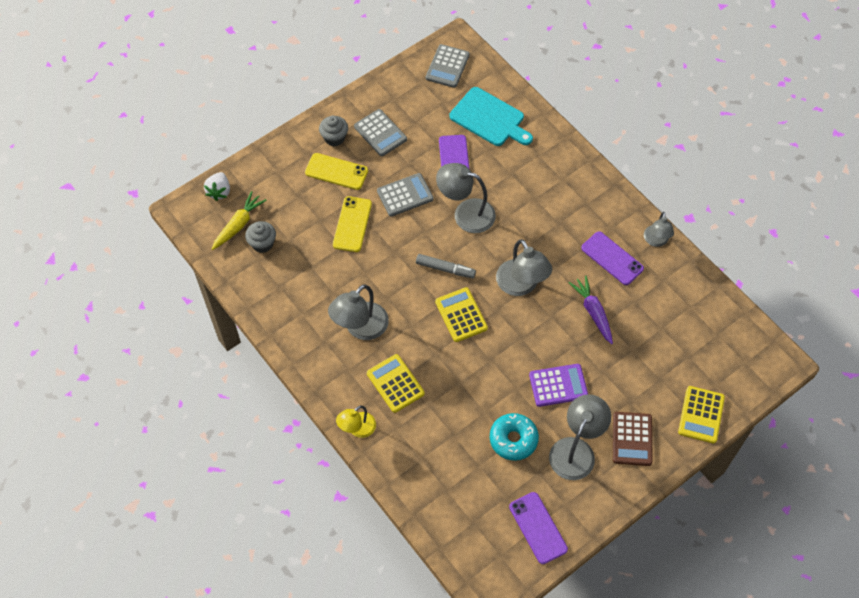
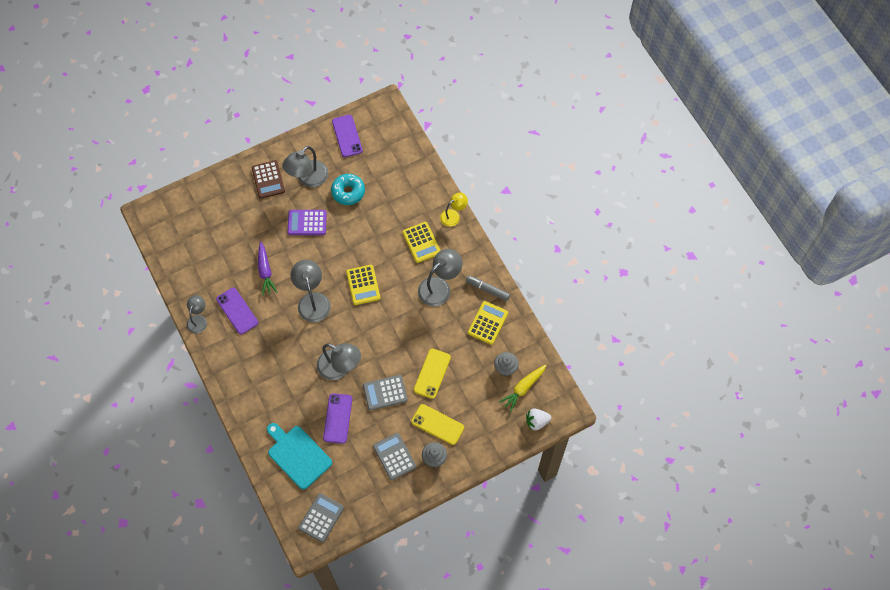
camera: 170 degrees left, 5 degrees up
(219, 191) = (536, 422): white strawberry -> white strawberry turned 120 degrees counterclockwise
(445, 269) = (367, 323): grey marker -> grey marker (487, 289)
(632, 439) = (268, 179): brown calculator -> brown calculator turned 150 degrees clockwise
(701, 415) = (215, 188): yellow calculator -> yellow calculator (488, 323)

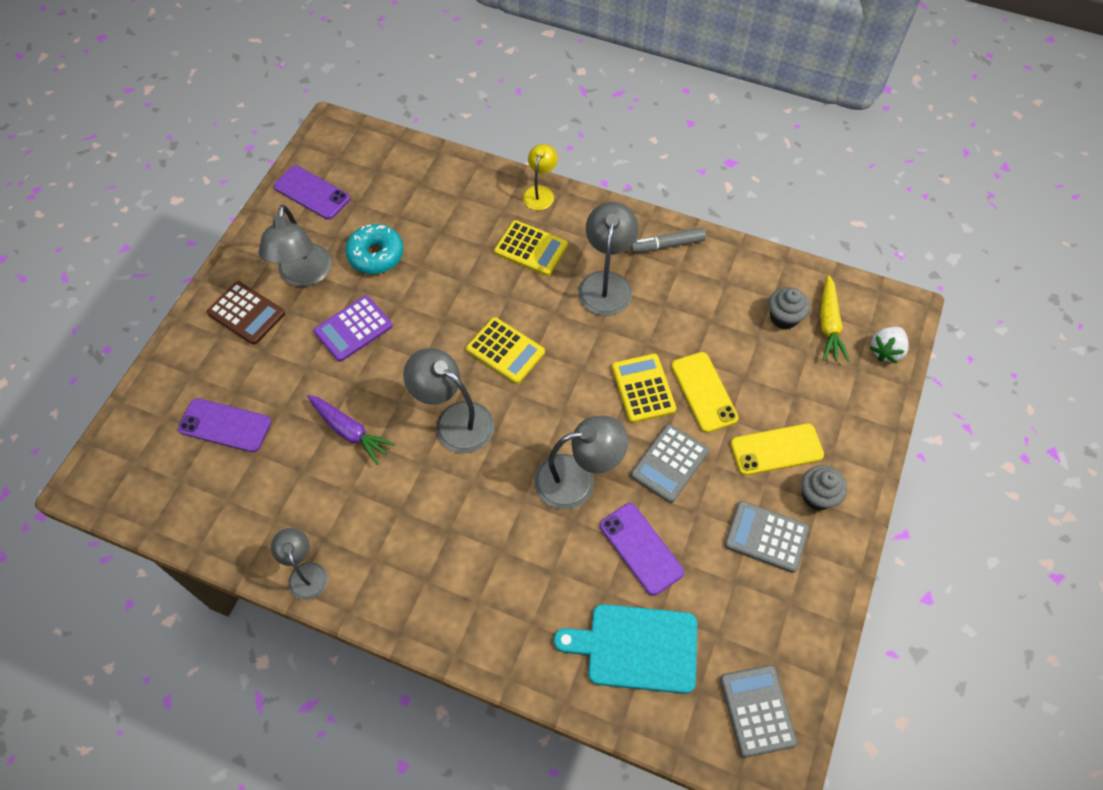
camera: 40 degrees left, 5 degrees down
(237, 311) = (355, 515): purple phone -> purple phone (225, 425)
(488, 323) = (707, 282): yellow calculator -> yellow calculator (643, 388)

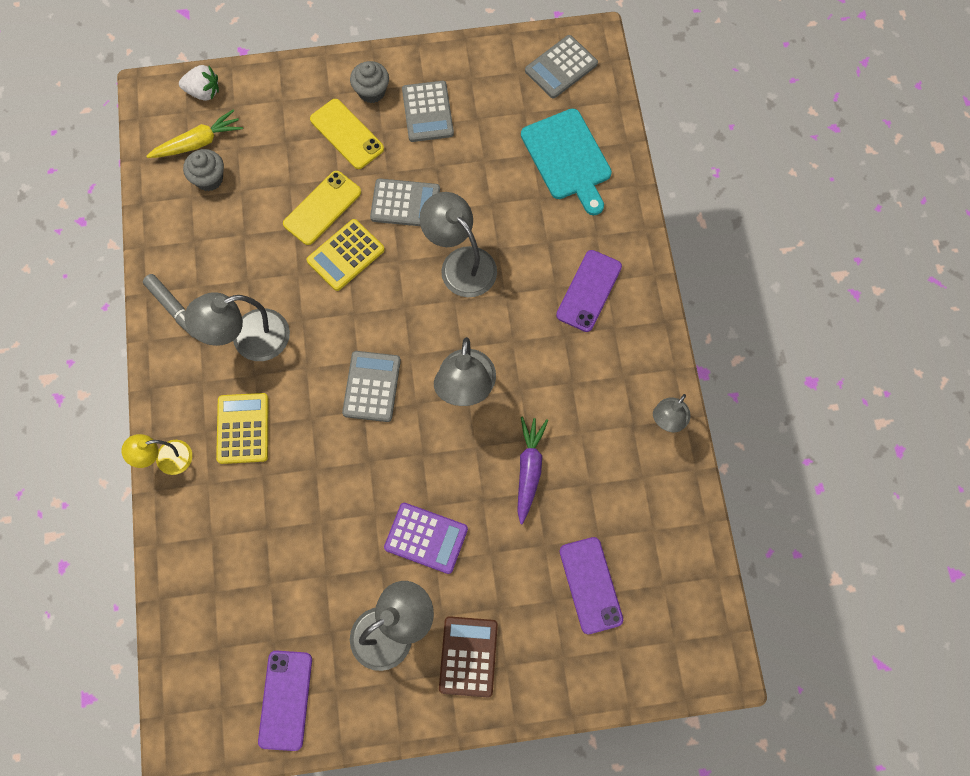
camera: 120 degrees left, 10 degrees up
(376, 255) = (329, 574): turquoise donut -> none
(505, 351) = (372, 386): yellow calculator -> grey calculator
(641, 549) = (491, 190): purple phone -> purple phone (589, 291)

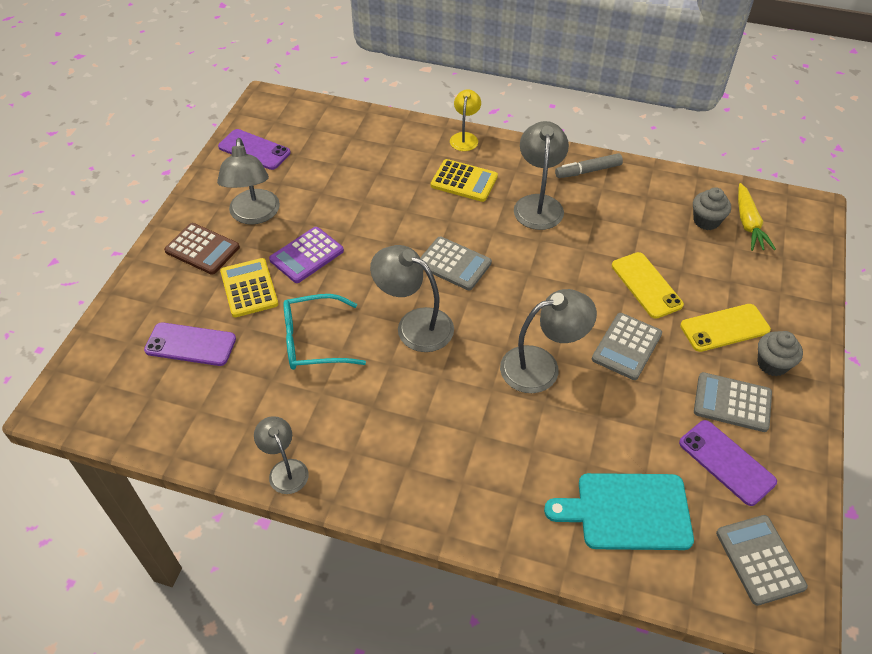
camera: 115 degrees right, 20 degrees down
(203, 92) = (805, 241): white strawberry -> none
(345, 255) = (589, 286): yellow calculator -> yellow calculator (249, 288)
(529, 470) = (314, 341): purple carrot -> turquoise glasses
(589, 291) = (458, 462): purple phone -> purple phone (726, 462)

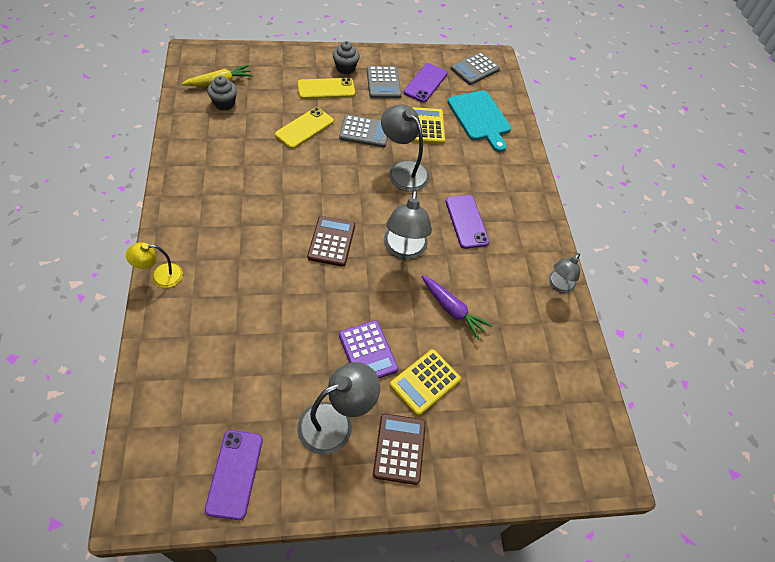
camera: 120 degrees left, 5 degrees up
(190, 344) = (503, 399): purple phone -> purple phone (466, 221)
(306, 255) = (368, 352): purple calculator -> purple calculator turned 45 degrees clockwise
(314, 341) = (452, 309): turquoise glasses -> purple carrot
(454, 264) = (331, 241): grey calculator -> brown calculator
(464, 181) = (226, 260): yellow calculator -> yellow calculator (427, 126)
(538, 204) = (239, 202): grey lamp -> none
(588, 171) = (185, 177): grey marker -> none
(724, 328) = (326, 89): yellow phone -> yellow phone turned 60 degrees counterclockwise

